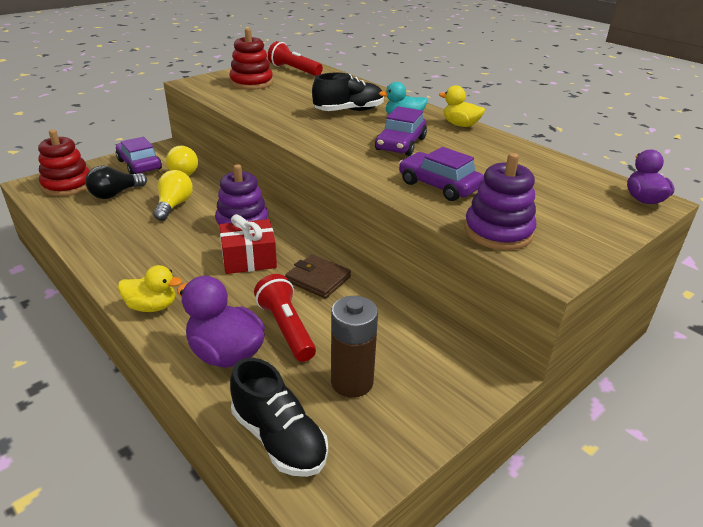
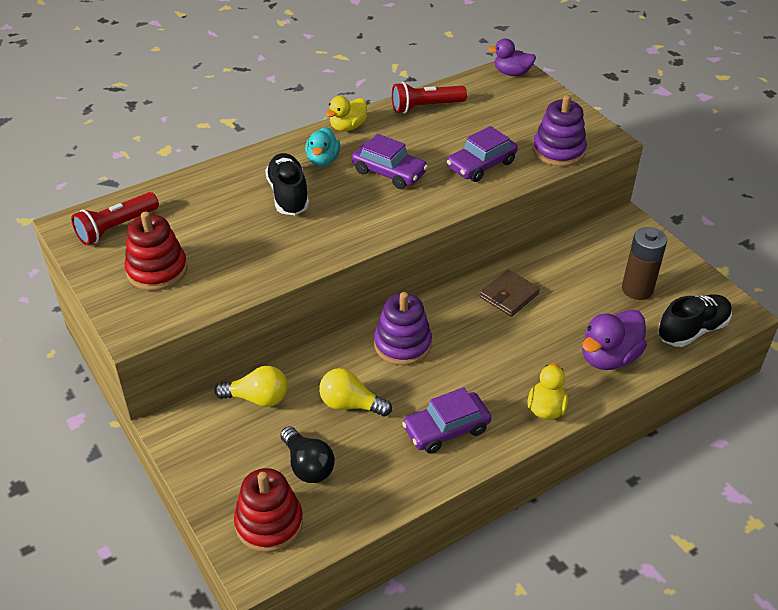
camera: 80 degrees left, 10 degrees up
(139, 165) = (222, 449): purple car -> purple car (446, 429)
(249, 259) = (472, 340): red gift -> none
(286, 328) = (577, 320): red flashlight -> red flashlight (425, 107)

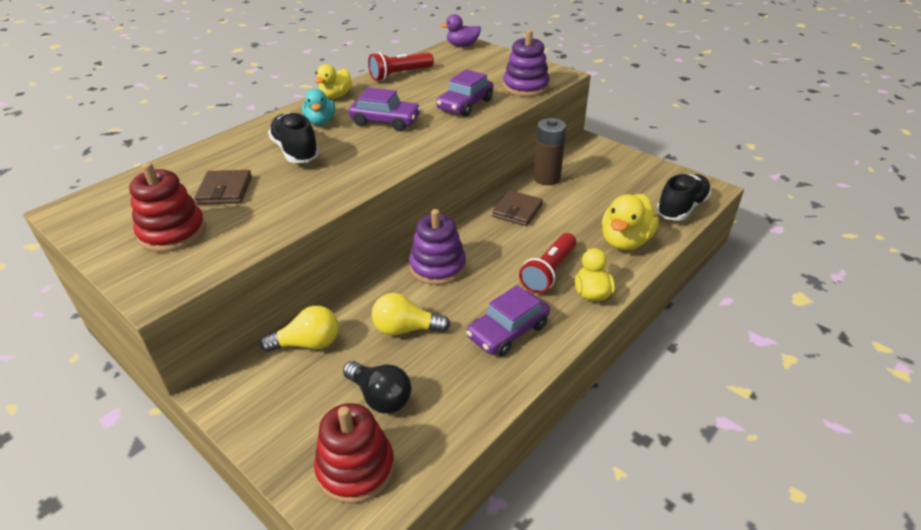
camera: 15 degrees left, 5 degrees down
(116, 227) = (120, 204): red flashlight -> red flashlight (549, 272)
(211, 231) = (225, 190): none -> brown wallet
(608, 357) = (625, 241): purple duck -> yellow duck
(637, 289) = (621, 187): brown battery -> brown battery (546, 178)

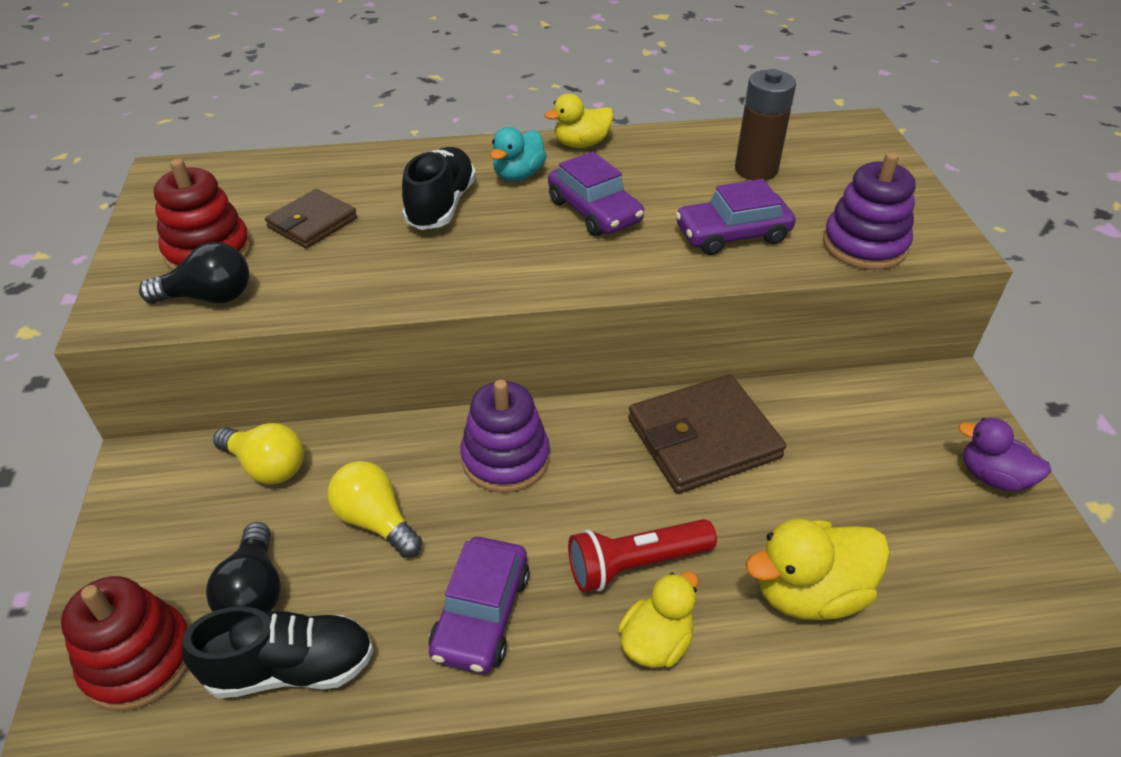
camera: 40 degrees right, 5 degrees up
(210, 252) = (208, 297): none -> black light bulb
(400, 74) = (703, 144): red flashlight -> none
(462, 45) = (854, 130): purple duck -> purple duck (992, 477)
(508, 331) = (481, 614): purple car -> purple car turned 75 degrees counterclockwise
(517, 211) = (703, 438): brown wallet -> brown wallet, size x1.66
(546, 178) = (808, 410): brown battery -> brown battery (756, 170)
(681, 208) = (983, 598): black shoe -> black shoe (291, 668)

